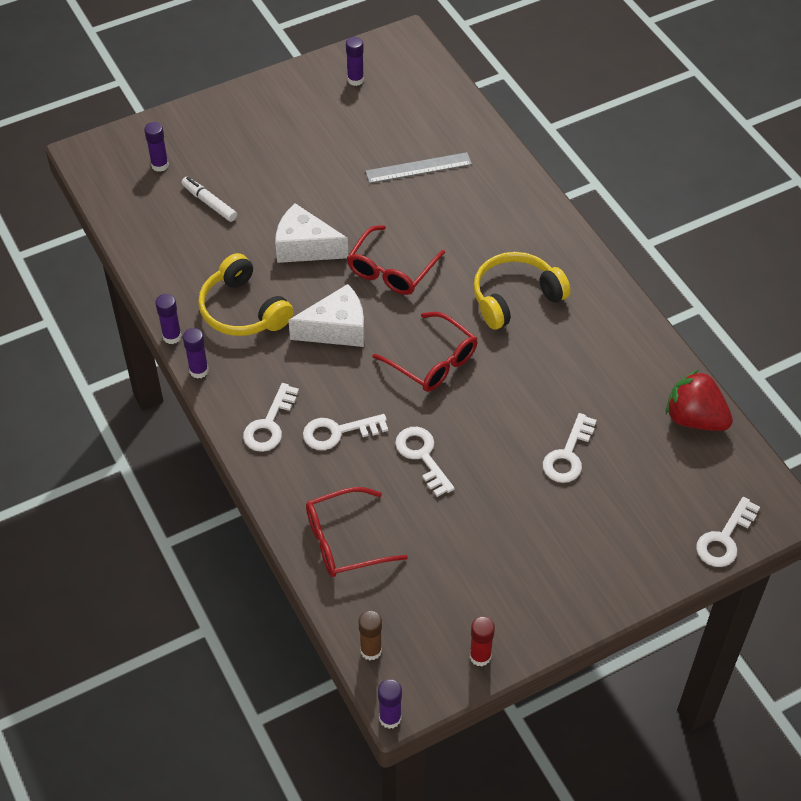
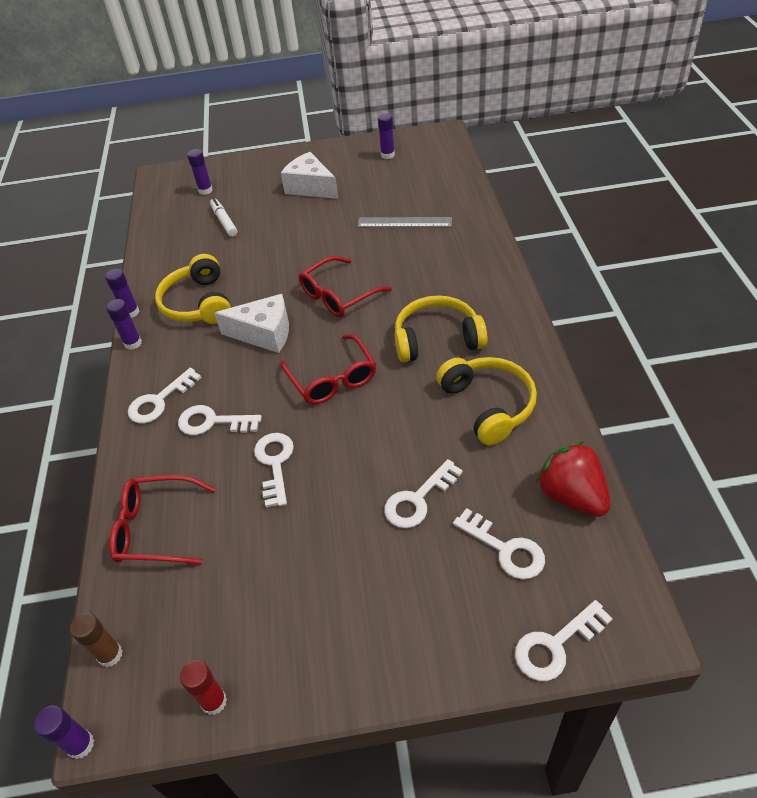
camera: 25 degrees right, 5 degrees down
(305, 247) = (277, 265): white cheese -> white cheese (310, 187)
(592, 354) = (488, 405): none -> yellow headphones
(657, 476) = (505, 549): none -> white key

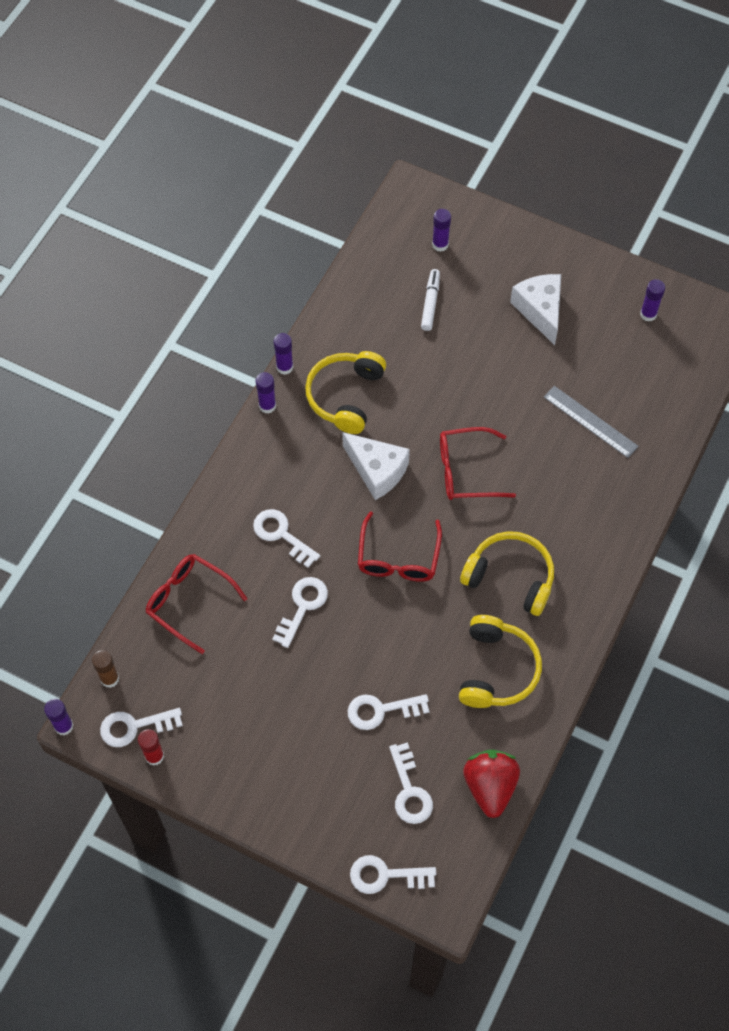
camera: 30 degrees right, 15 degrees up
(160, 401) = (254, 484): white key -> white key (134, 727)

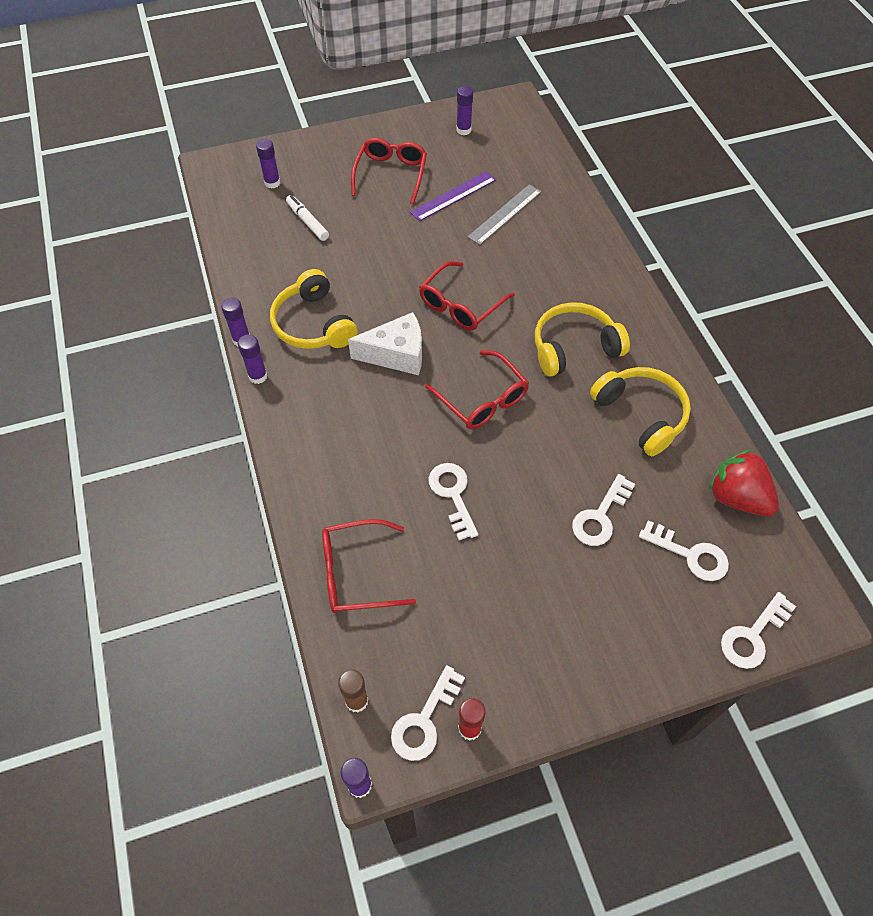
camera: 45 degrees left, 5 degrees down
(281, 535) = (375, 457): white key -> none
(540, 310) = (391, 174): white cheese -> red glasses
(568, 371) = (453, 196): none -> purple ruler
(590, 421) = (505, 214): grey ruler -> grey ruler turned 45 degrees counterclockwise

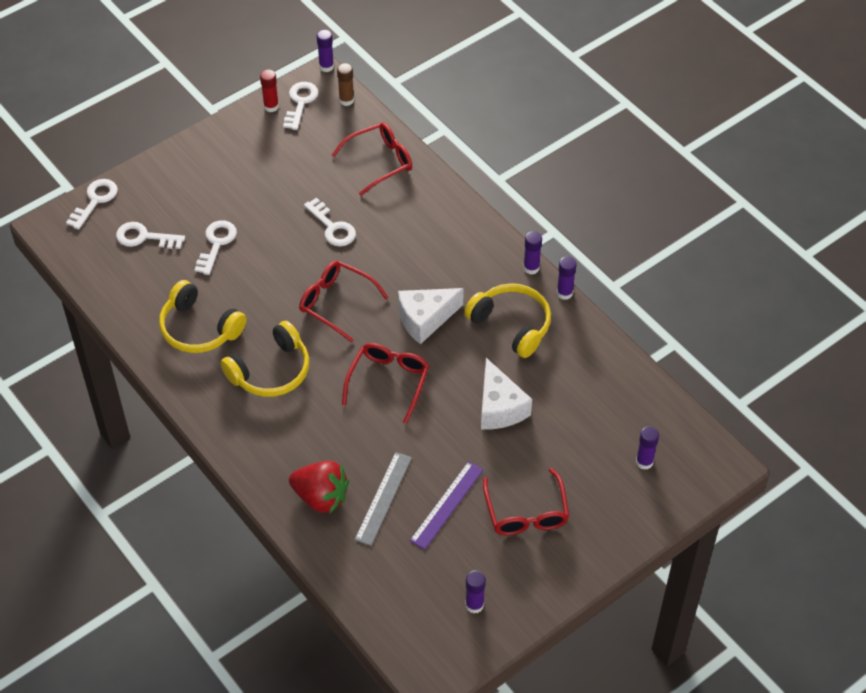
camera: 160 degrees right, 5 degrees down
(308, 222) = (579, 426): white marker -> none
(368, 255) = (499, 407): none -> white cheese
(736, 497) = (112, 286): red strawberry -> red strawberry (321, 497)

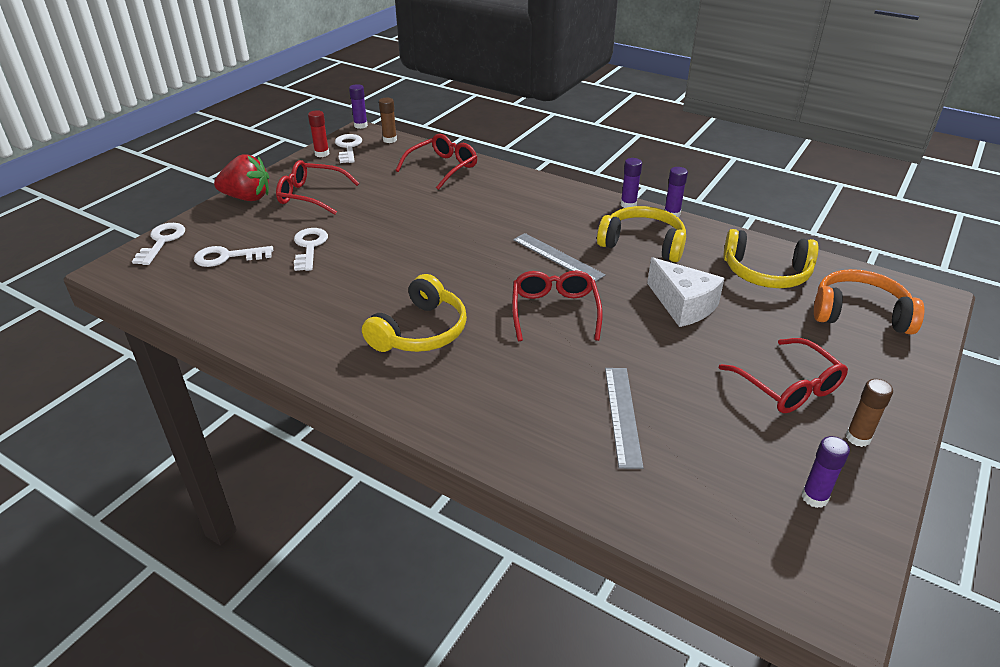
camera: 20 degrees left, 15 degrees down
(199, 328) = (319, 314): yellow headphones -> yellow headphones (766, 273)
(321, 497) = (548, 434): red strawberry -> red strawberry (247, 198)
(332, 227) = (423, 214): white key -> none
(336, 303) = (460, 264): red glasses -> red glasses (311, 195)
(425, 319) = (557, 257): white cheese -> grey ruler
(446, 505) = (698, 402): purple ruler -> none
(543, 571) = (858, 438): none -> brown glue stick
(644, 462) = (859, 314): purple glue stick -> orange headphones

